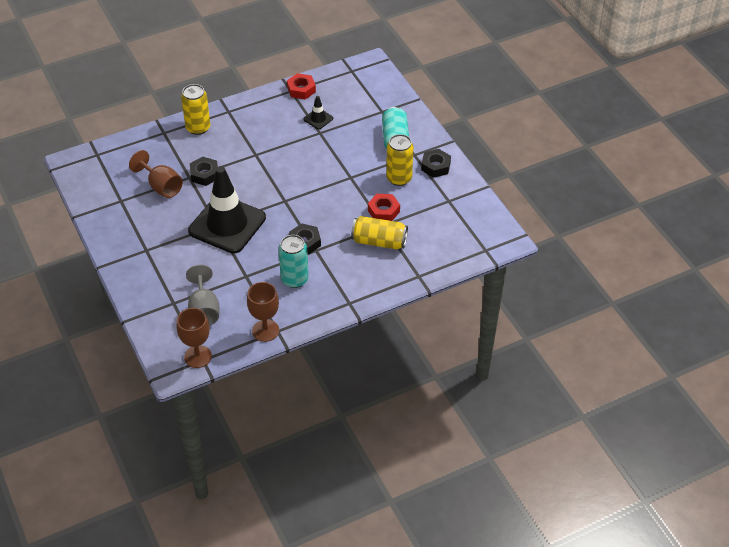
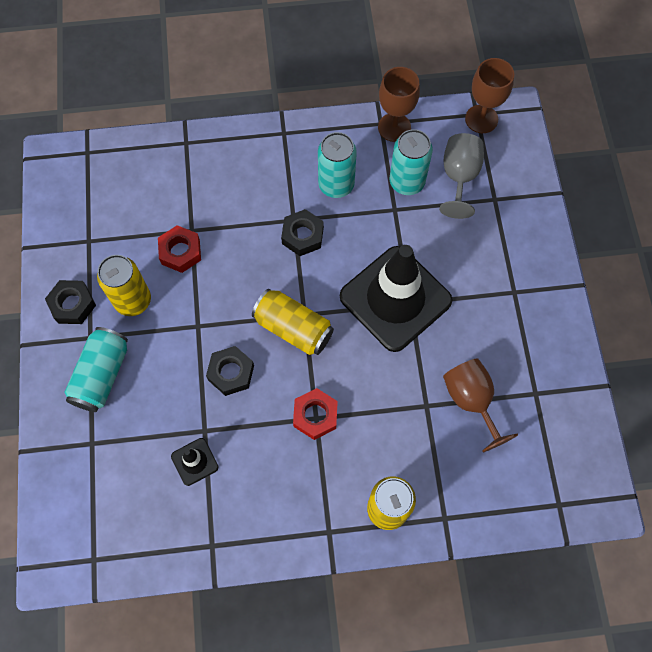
camera: 160 degrees left, 20 degrees up
(204, 174) = (402, 403): black nut -> black nut (231, 373)
(243, 295) = (407, 182): none -> turquoise can
(301, 90) = (194, 541): red nut -> red nut (315, 415)
(379, 241) = (209, 206): yellow can -> yellow can (293, 328)

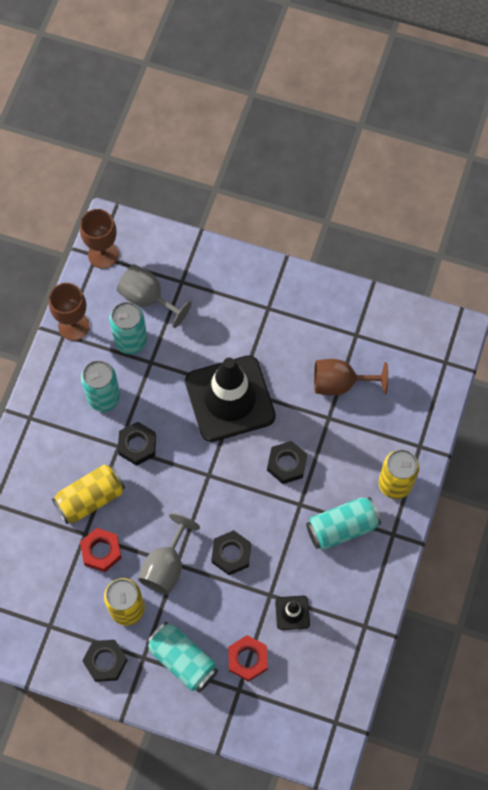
camera: 65 degrees left, 0 degrees up
(191, 316) = (166, 566): none -> grey goblet
(293, 328) = (217, 489): yellow can -> yellow can (90, 498)
(311, 473) = (342, 527): none -> turquoise can
(315, 415) = (298, 504): red nut -> red nut (247, 659)
(353, 385) = (287, 464): none -> black nut

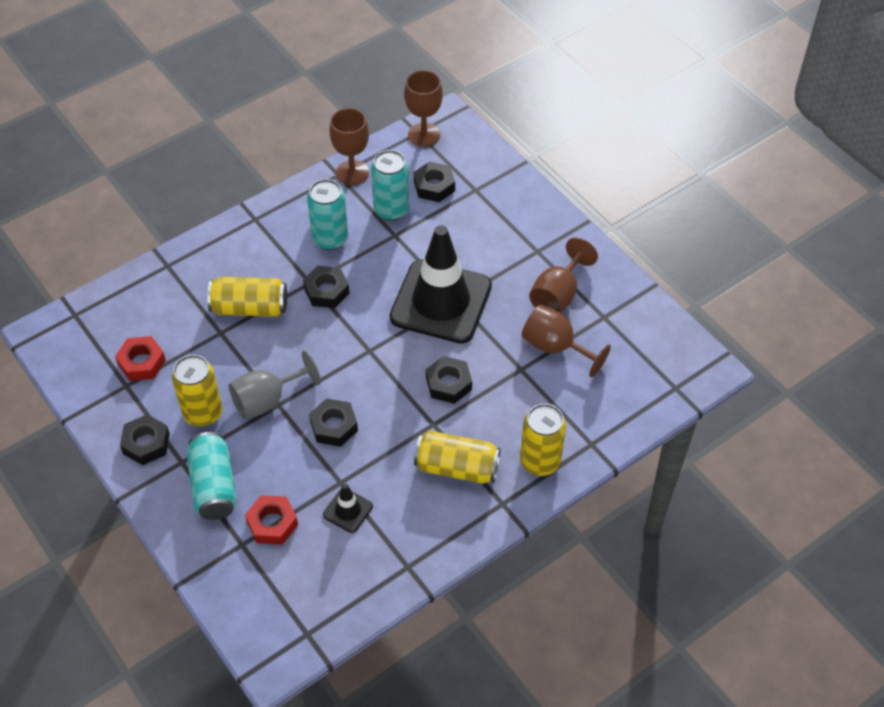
camera: 35 degrees right, 15 degrees down
(101, 551) = (222, 354): red nut -> red nut (141, 362)
(147, 298) = (434, 186): grey goblet -> black nut
(310, 337) = (557, 295): none -> brown goblet
(342, 527) = (457, 467): turquoise can -> yellow can

